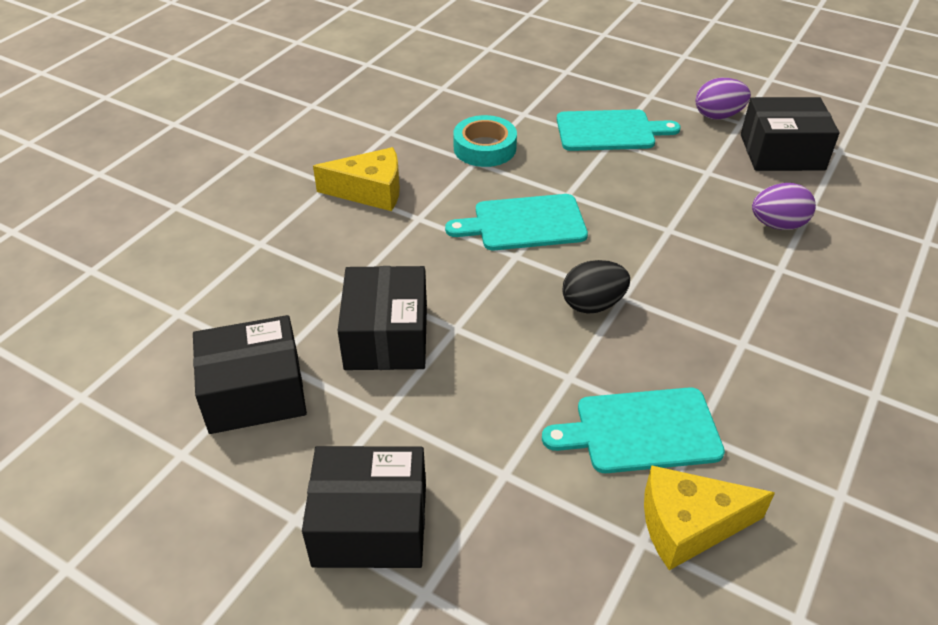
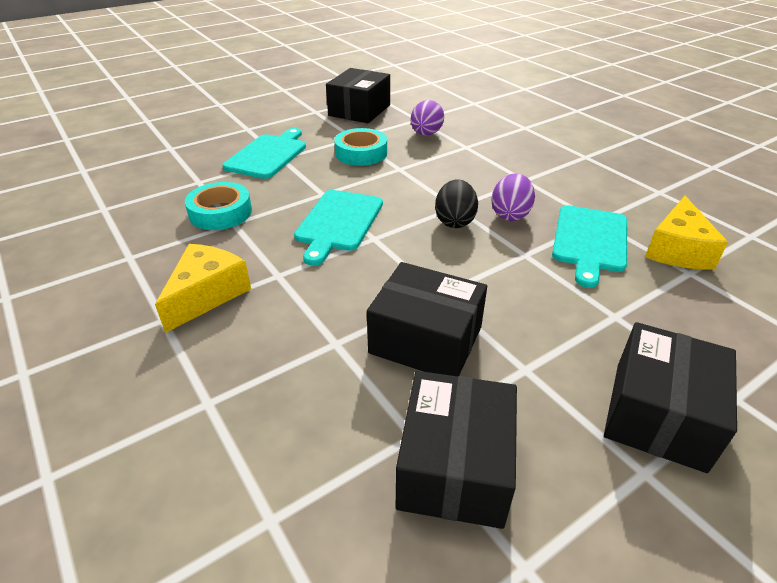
camera: 65 degrees left, 5 degrees down
(676, 190) = (361, 153): none -> turquoise tape
(718, 116) = (299, 115): purple egg -> purple egg (510, 214)

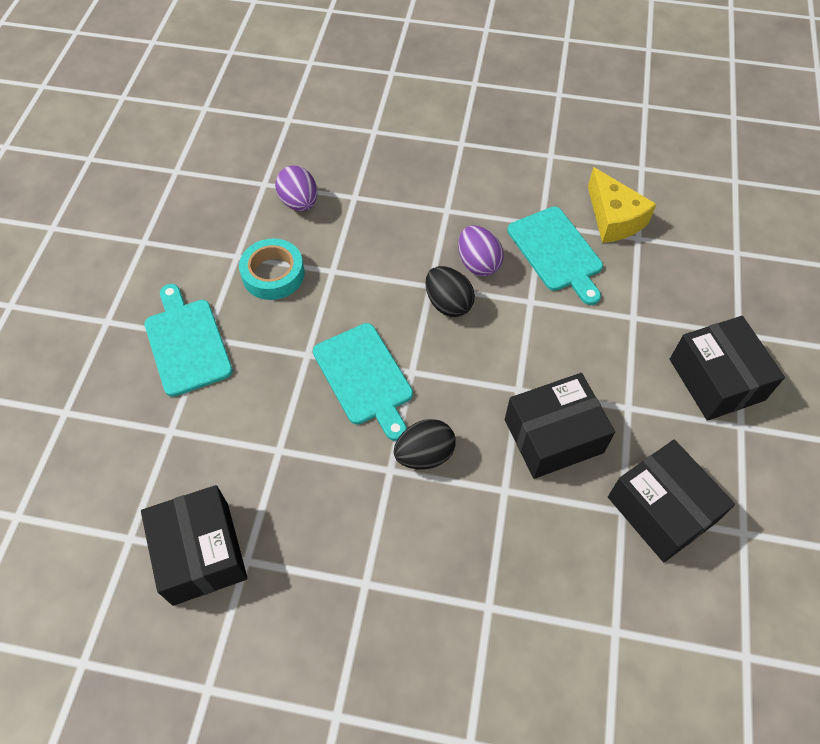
camera: 45 degrees left, 20 degrees up
(207, 294) = (365, 534): yellow cheese -> none
(220, 212) = (250, 449): turquoise tape -> none
(312, 283) = (424, 454): none -> black egg
(359, 110) = (189, 208): black box -> black box (201, 553)

